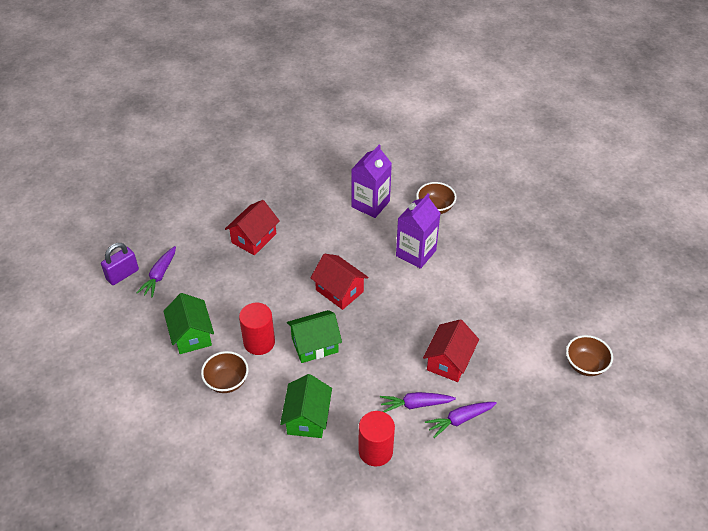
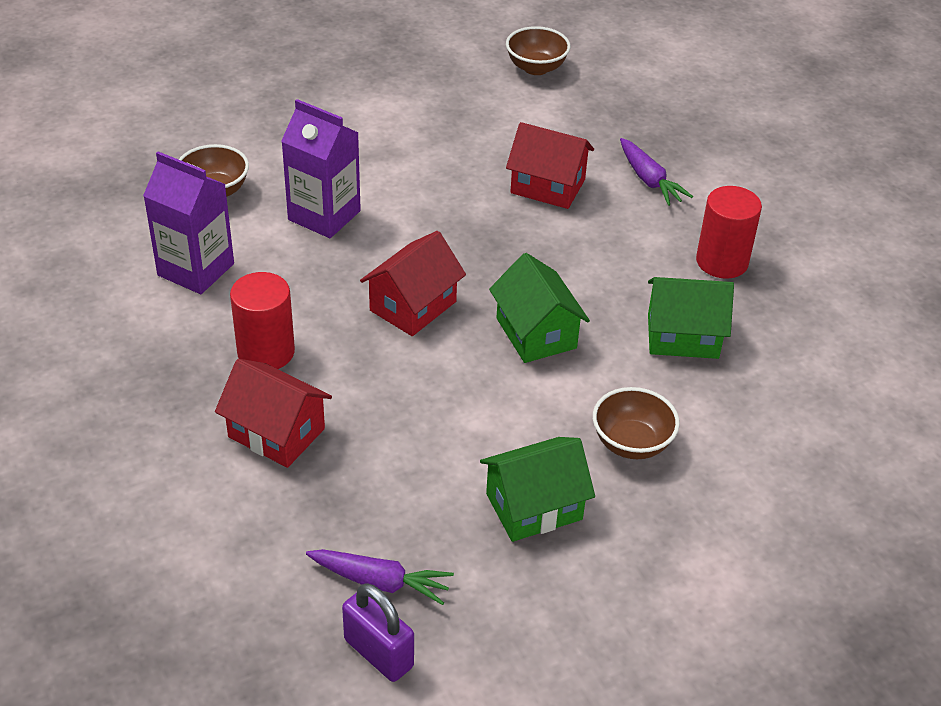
camera: 95 degrees left, 5 degrees down
(259, 342) = (539, 406): red cylinder -> red cylinder (266, 352)
(415, 404) = (632, 221): purple carrot -> none

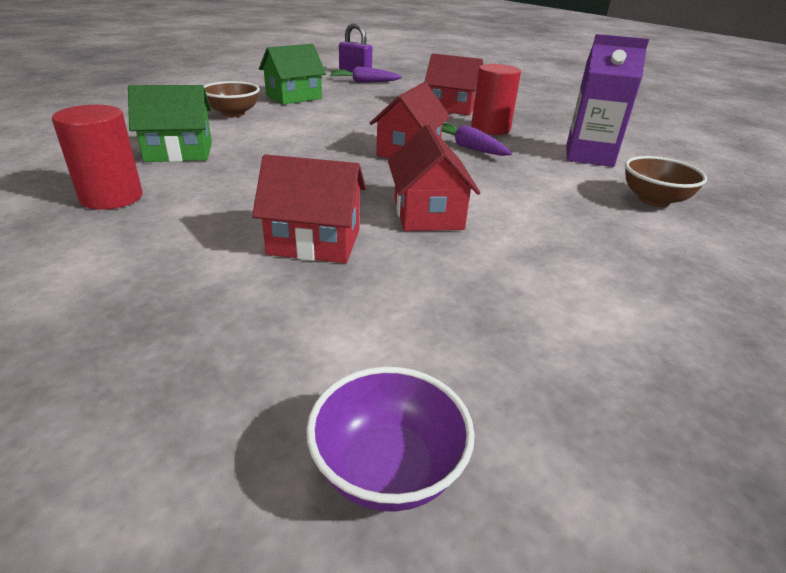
camera: 165 degrees right, 10 degrees down
(324, 215) = (535, 193): purple carton -> none
(444, 203) = (428, 213): none -> red house
(536, 68) = (387, 469): brown bowl -> purple bowl
(536, 333) = (305, 146): green house -> none
(649, 180) = (171, 265): purple carrot -> purple carrot (468, 147)

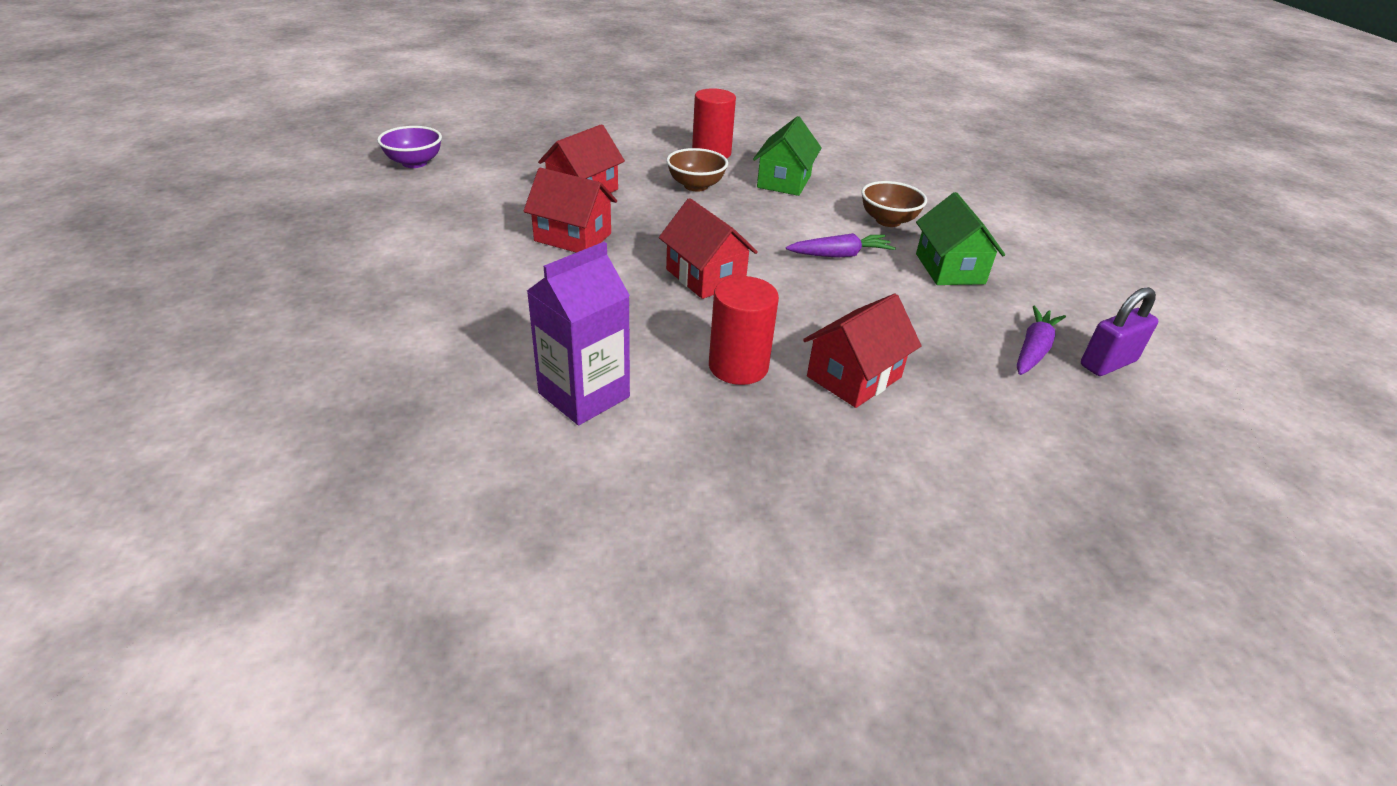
camera: 120 degrees right, 5 degrees up
(468, 147) = (687, 317): purple carrot -> purple carrot (840, 255)
(654, 200) = (450, 362): brown bowl -> brown bowl (696, 186)

